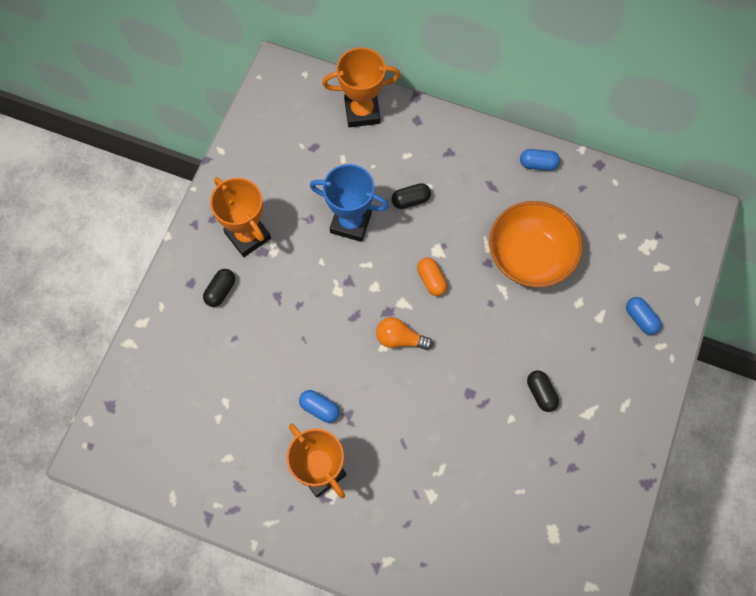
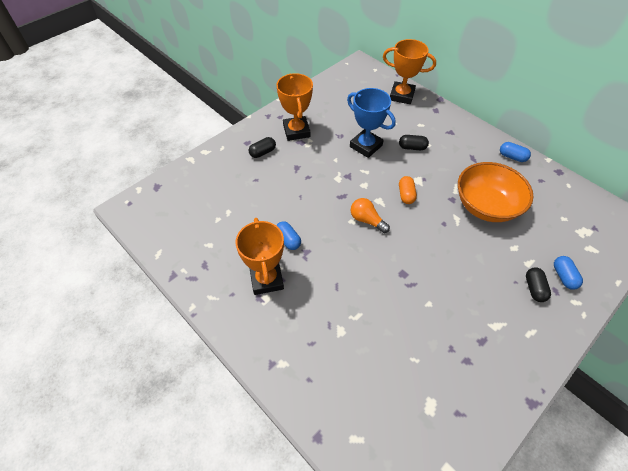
camera: 25 degrees right, 15 degrees down
(541, 393) = (460, 296): black capsule -> black capsule (534, 288)

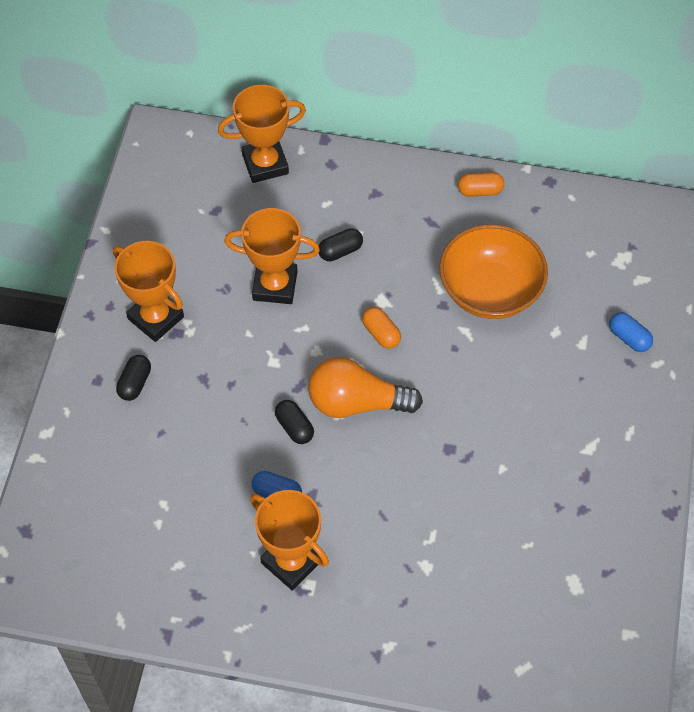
camera: 35 degrees left, 5 degrees up
(366, 146) = (275, 286): blue trophy -> orange trophy
(367, 220) = (357, 402): orange light bulb -> orange light bulb, size x1.66
(512, 157) = (480, 191): blue capsule -> orange capsule
(534, 288) = (605, 374): black capsule -> black capsule (294, 427)

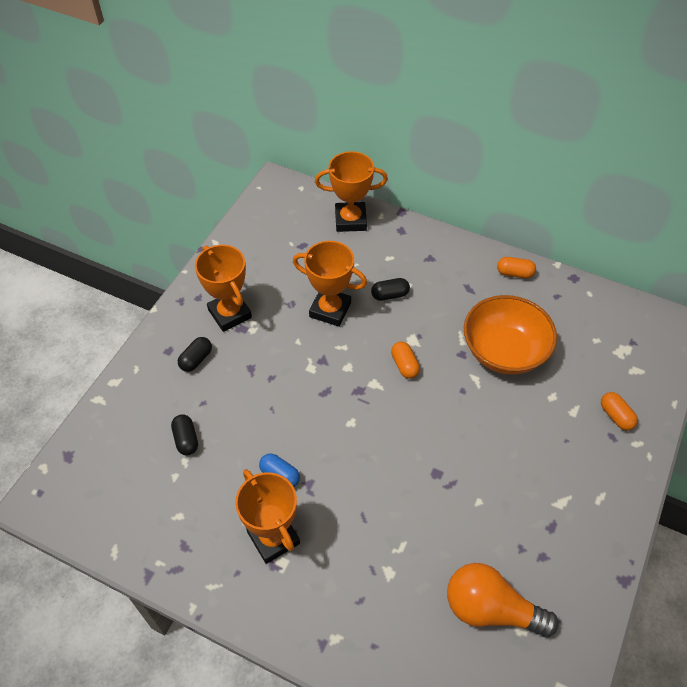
camera: 15 degrees right, 5 degrees down
(294, 427) = (311, 424): black capsule -> black capsule (186, 439)
(357, 402) = (369, 416): orange light bulb -> orange light bulb (491, 609)
(629, 338) = (616, 416): blue capsule -> orange capsule

